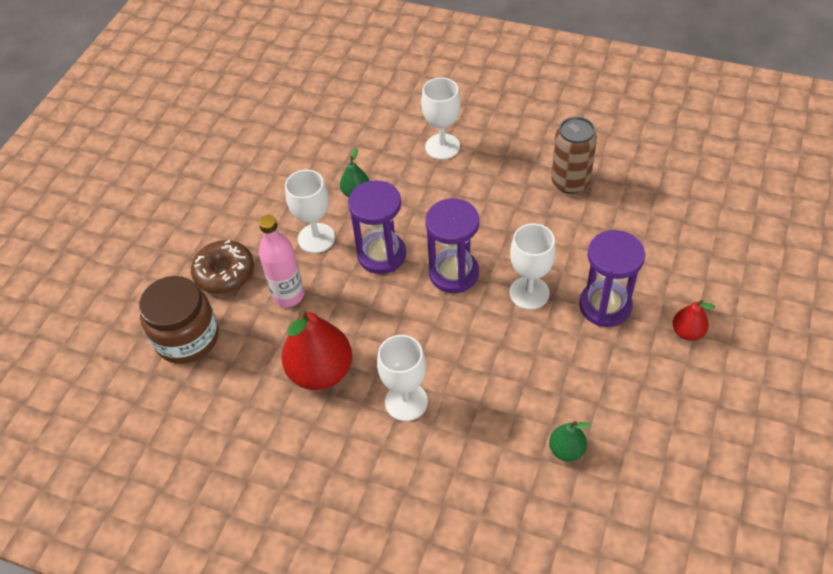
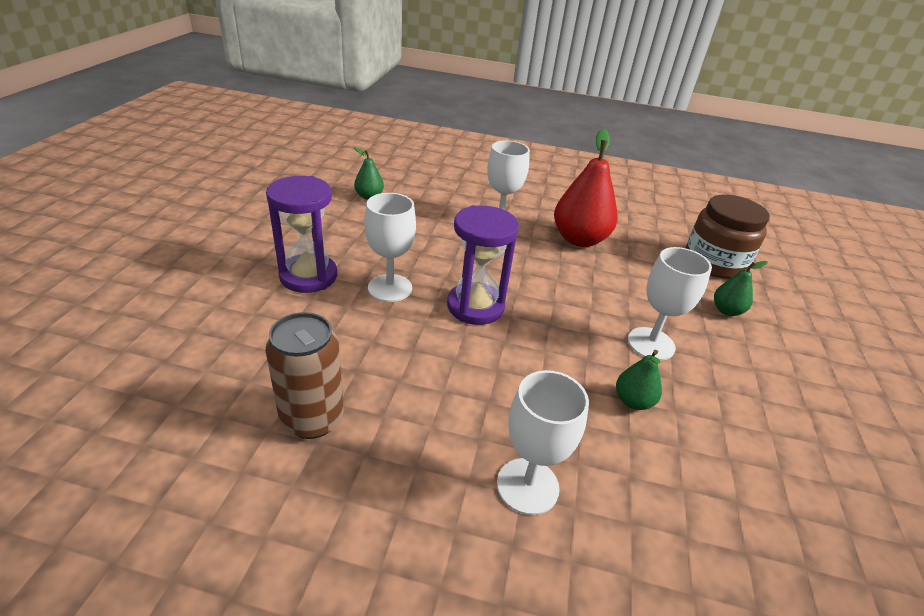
camera: 165 degrees right, 15 degrees down
(224, 273) = (726, 311): brown donut -> green pear
(288, 295) = (644, 291): pink bottle -> none
(381, 255) = (564, 325): purple hourglass -> none
(687, 332) = (230, 255): red pear -> none

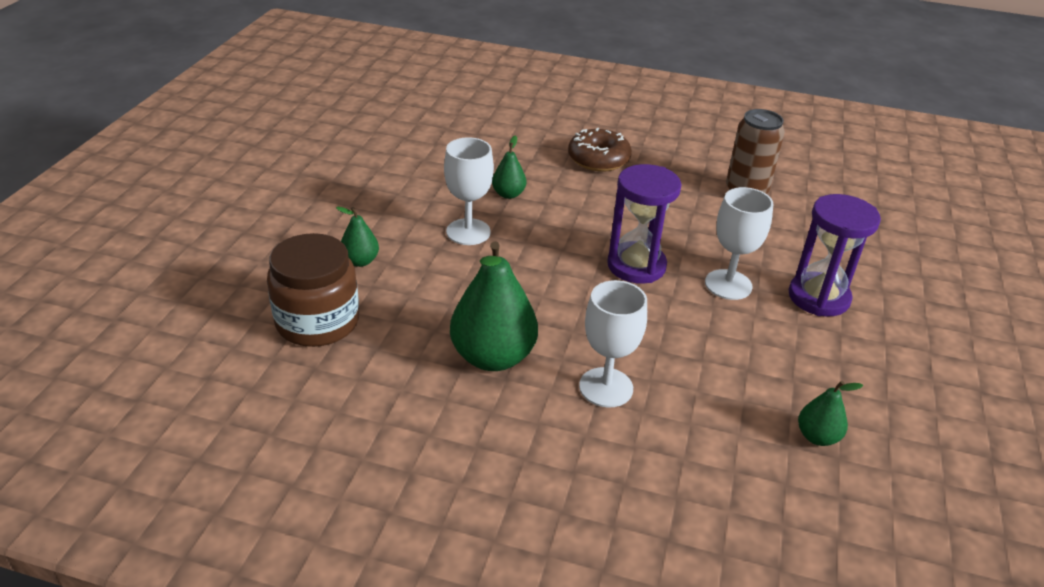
camera: 175 degrees left, 0 degrees up
(527, 486) = (598, 159): white goblet -> brown donut
(579, 239) = (493, 357): red pear -> green pear

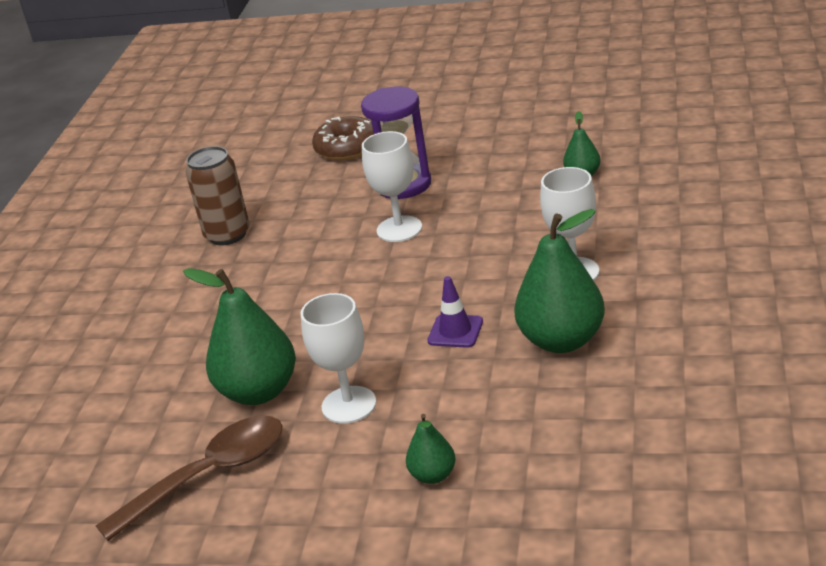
camera: 90 degrees left, 5 degrees down
(317, 322) = (559, 474): brown jar -> none
(425, 171) = (209, 476): none -> brown spoon
(508, 194) = (259, 392): green pear -> green pear, size x1.99
(539, 296) = (455, 331): none -> purple traffic cone
(598, 159) = (166, 338): brown donut -> brown donut (347, 148)
(636, 266) = (384, 282): purple hourglass -> none

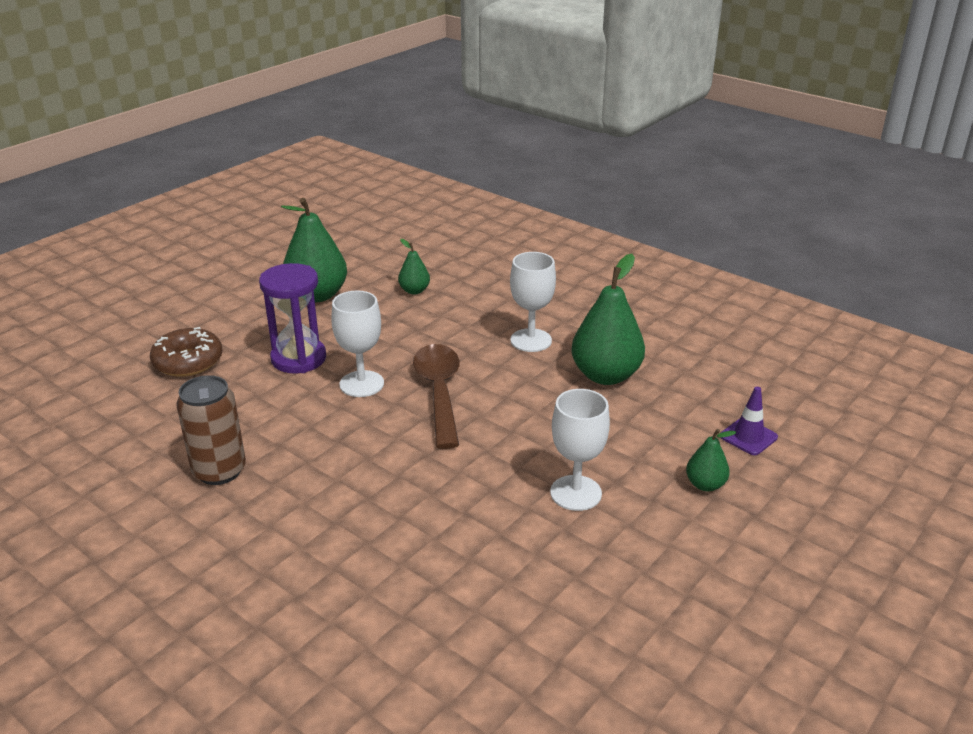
camera: 65 degrees left, 0 degrees up
(209, 476) = (593, 603): brown spoon -> brown spoon (439, 392)
(259, 392) = (501, 534): green pear -> green pear (317, 295)
(455, 331) = (539, 411): purple traffic cone -> purple traffic cone (748, 437)

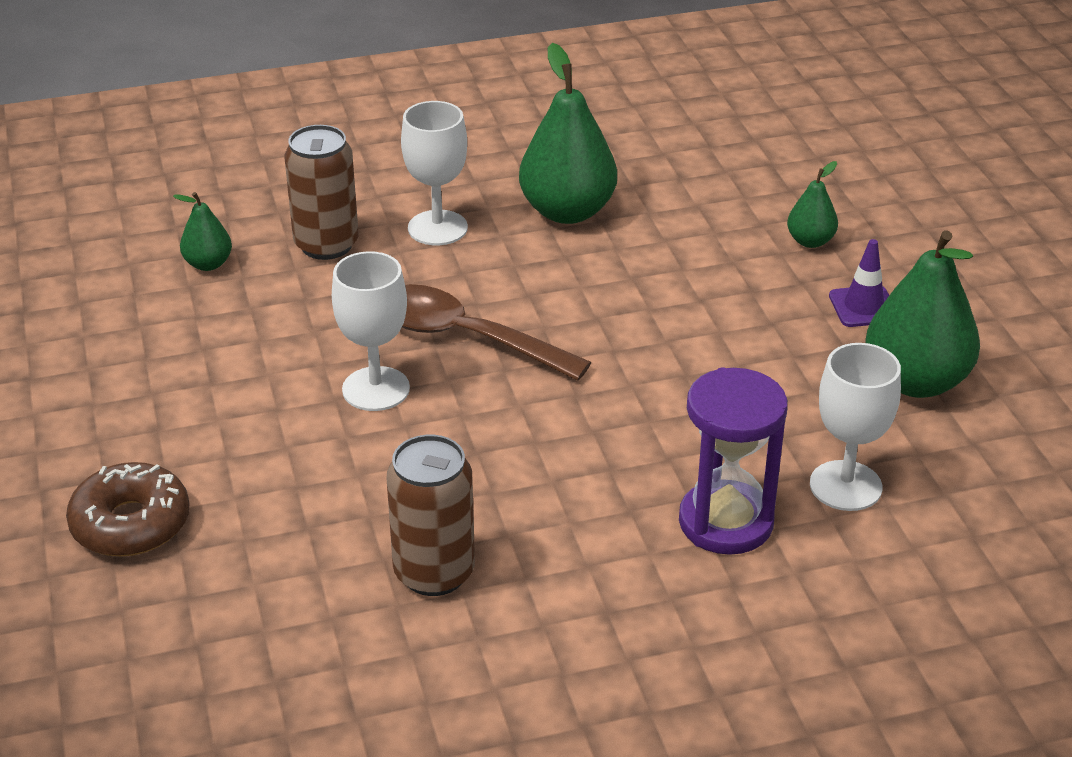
camera: 55 degrees left, 5 degrees up
(298, 358) = (251, 420): purple hourglass -> purple hourglass (726, 522)
(317, 295) = (105, 347): green pear -> green pear (915, 381)
(472, 315) = (326, 245): none -> brown can
(576, 493) = (746, 323): white goblet -> white goblet (845, 486)
(748, 437) = (765, 181): purple traffic cone -> purple traffic cone (863, 307)

